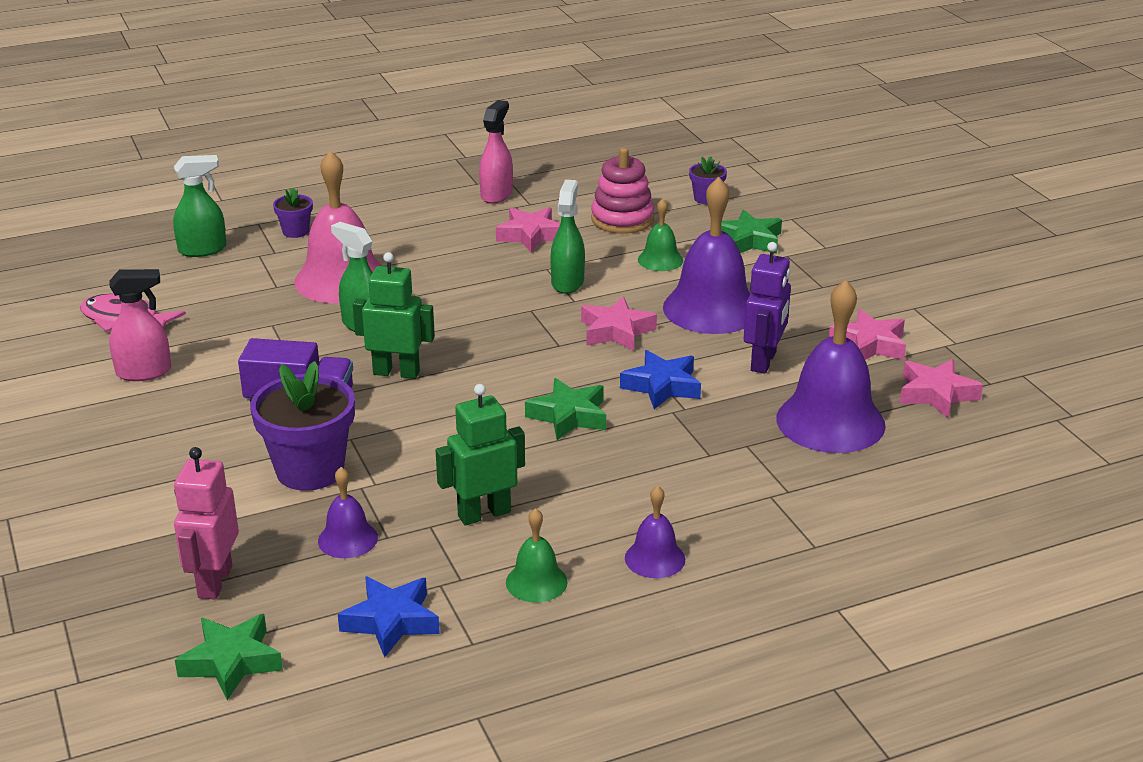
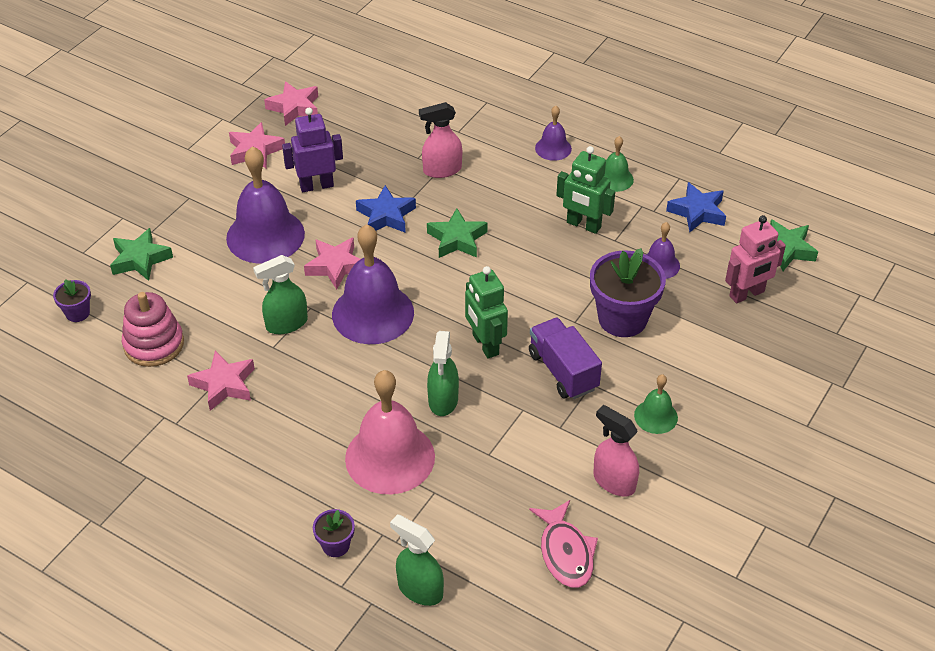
camera: 125 degrees left, 15 degrees up
(496, 194) = (161, 448): pink spray bottle -> pink spray bottle (442, 170)
(660, 260) = (210, 292): green bell -> green bell (656, 416)
(830, 421) = (362, 136): purple bell -> purple bell (373, 313)

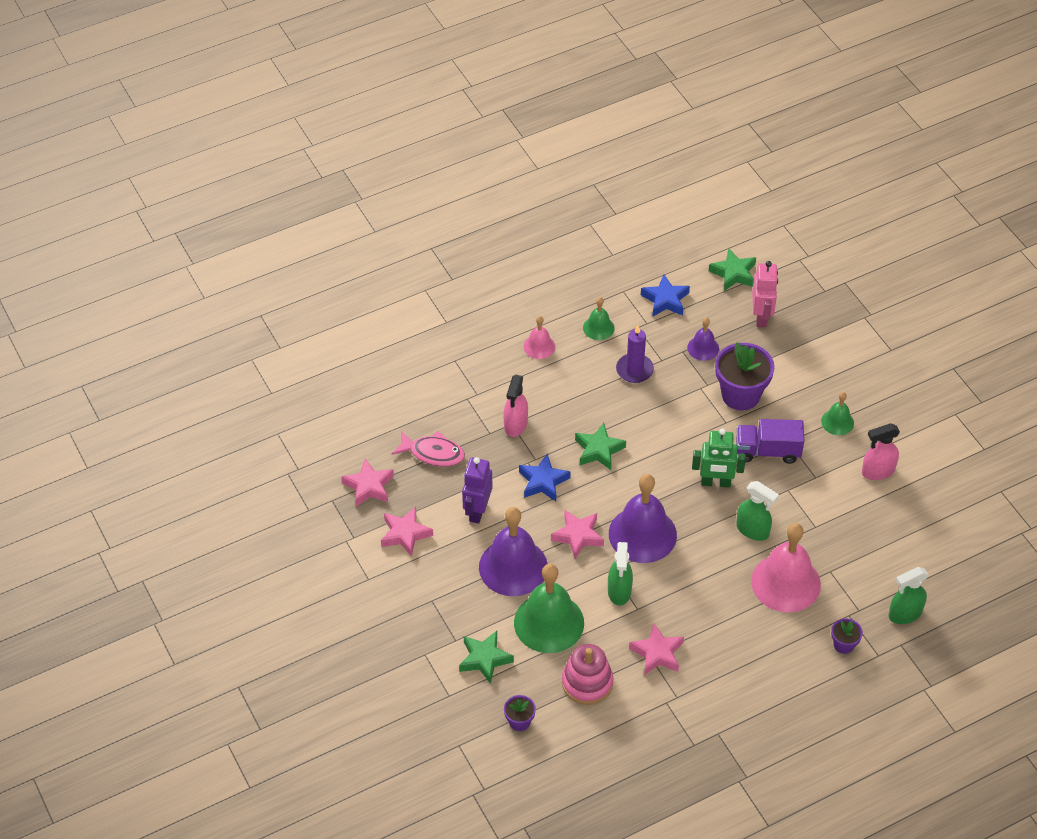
camera: 60 degrees left, 5 degrees up
(212, 287) = (549, 622): none -> green bell
(553, 148) = (539, 346): purple bell -> pink bell
(565, 552) = (919, 524): pink fish -> pink fish (433, 453)
(583, 225) = (634, 370): green robot -> purple candle

